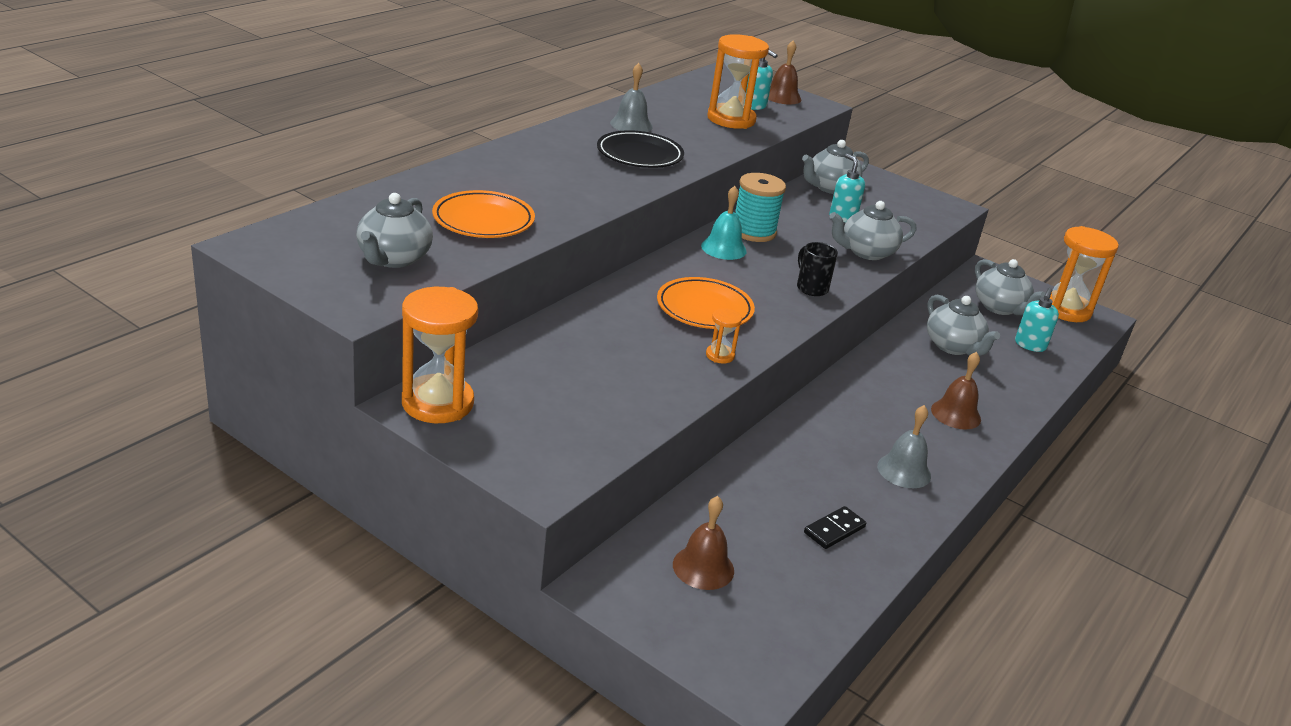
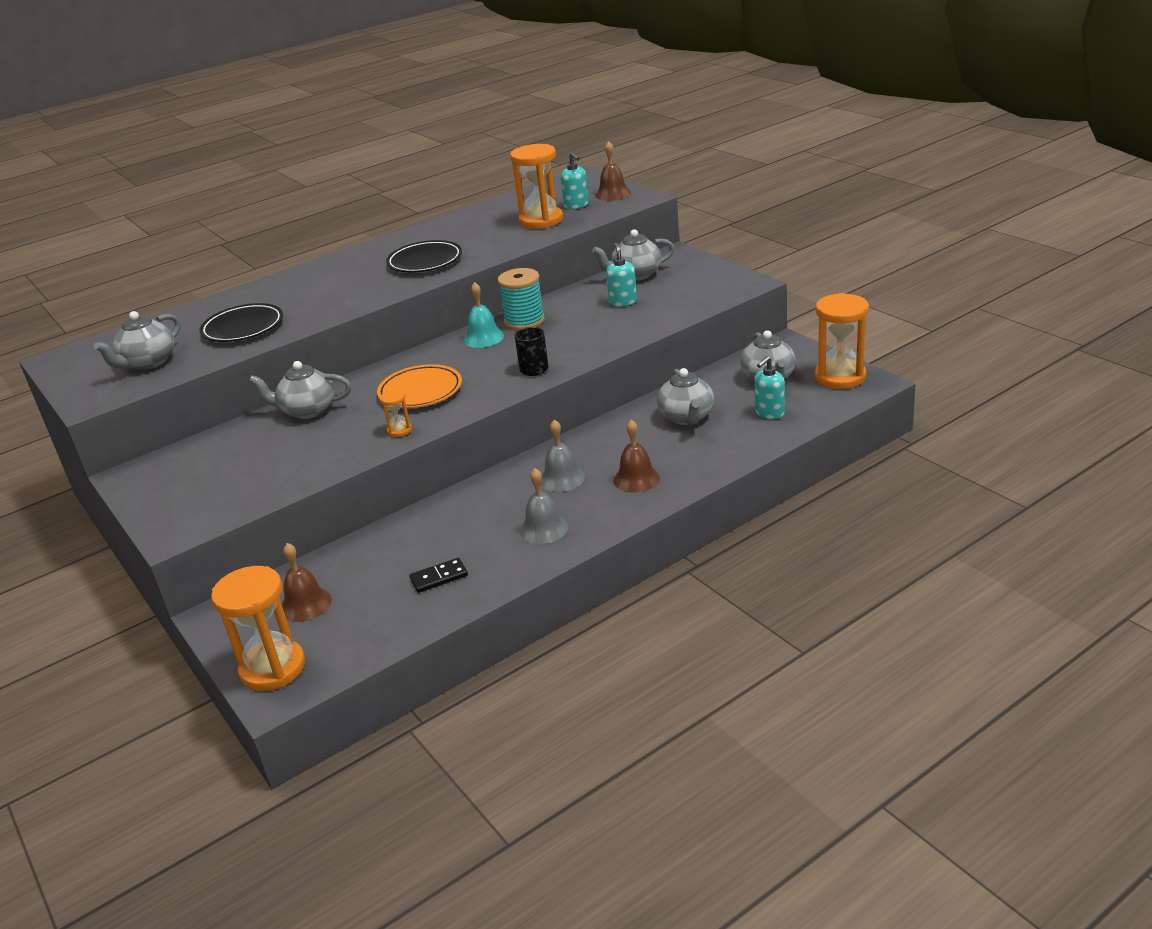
camera: 25 degrees right, 0 degrees up
(437, 403) = (146, 473): orange hourglass -> orange hourglass (273, 668)
(483, 220) = (243, 328): orange plate -> black plate
(631, 125) = (443, 235): grey bell -> grey bell (562, 478)
(866, 252) = (617, 333): grey teapot -> grey teapot (307, 410)

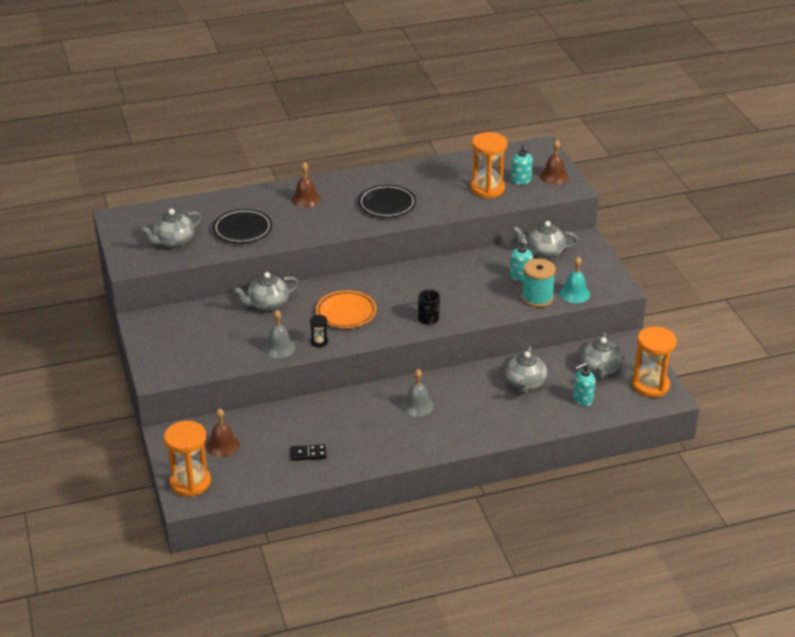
camera: 15 degrees right, 5 degrees up
(307, 410) = (267, 304): grey teapot -> grey teapot turned 45 degrees counterclockwise
(399, 430) = (319, 342): orange hourglass -> black hourglass
(483, 338) = (408, 278): turquoise bell -> turquoise bell (574, 293)
(524, 321) = (443, 271): turquoise spool -> turquoise spool (537, 298)
(543, 528) = (387, 440): grey bell -> grey bell (279, 347)
(636, 479) = (464, 422): brown bell -> brown bell (306, 199)

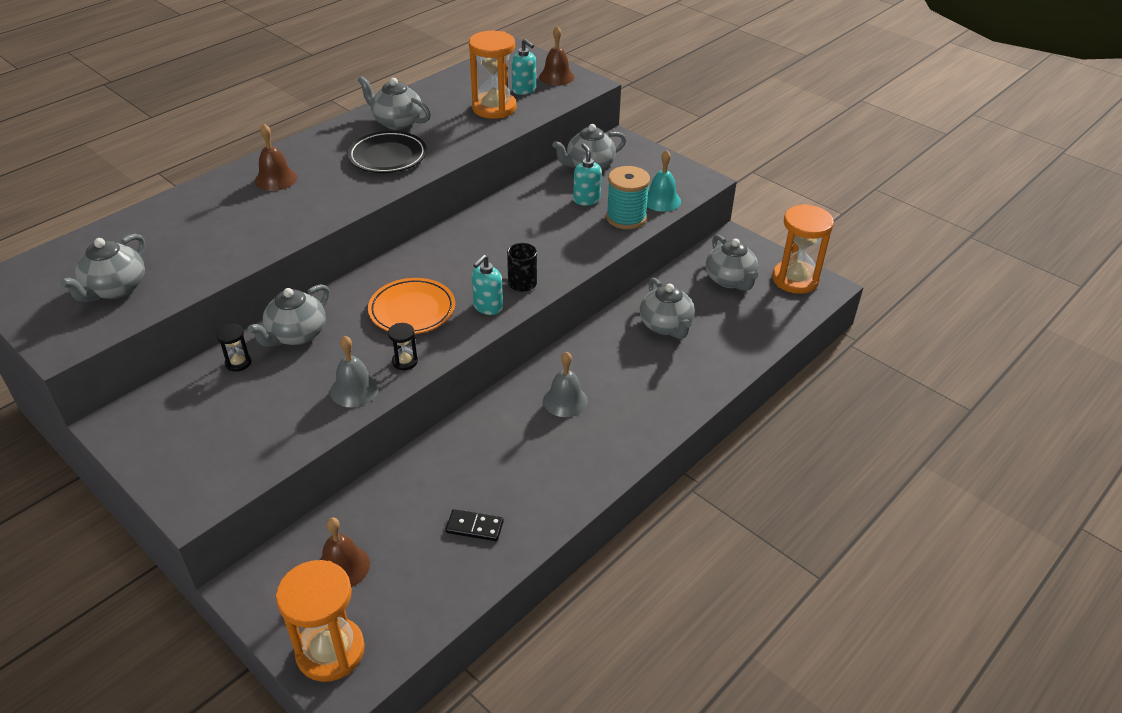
camera: 30 degrees left, 5 degrees up
(224, 310) = (238, 363): none -> black hourglass
(242, 229) = (212, 242): black plate -> none
(308, 454) = (474, 527): black domino -> black domino turned 45 degrees clockwise
(412, 180) = (397, 122): none -> grey teapot
(582, 399) = (742, 321): turquoise soap dispenser -> turquoise soap dispenser (488, 307)

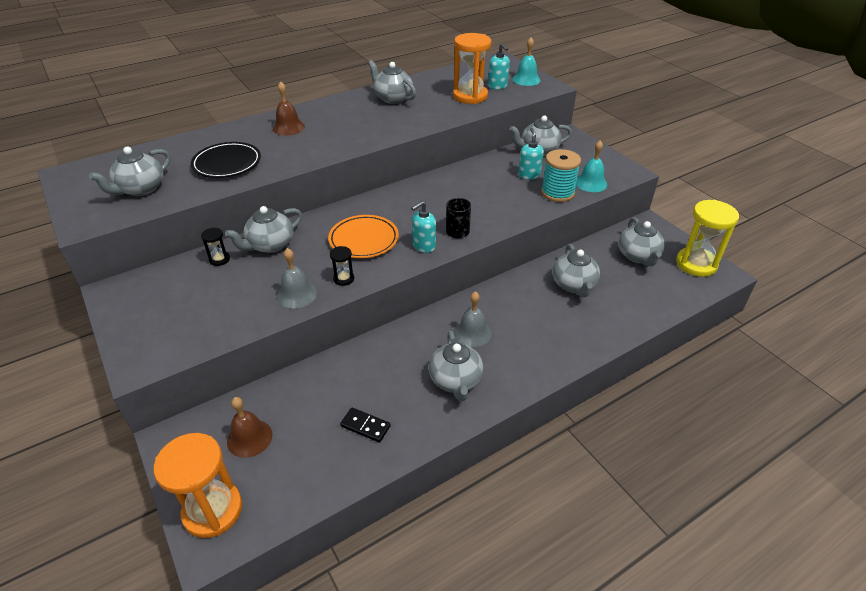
camera: 15 degrees right, 0 degrees up
(388, 157) = (376, 121): black plate -> black plate (227, 164)
(556, 77) = (526, 79): brown bell -> turquoise bell
(562, 458) = (455, 380): none -> grey teapot
(795, 279) = (696, 264): orange hourglass -> yellow hourglass

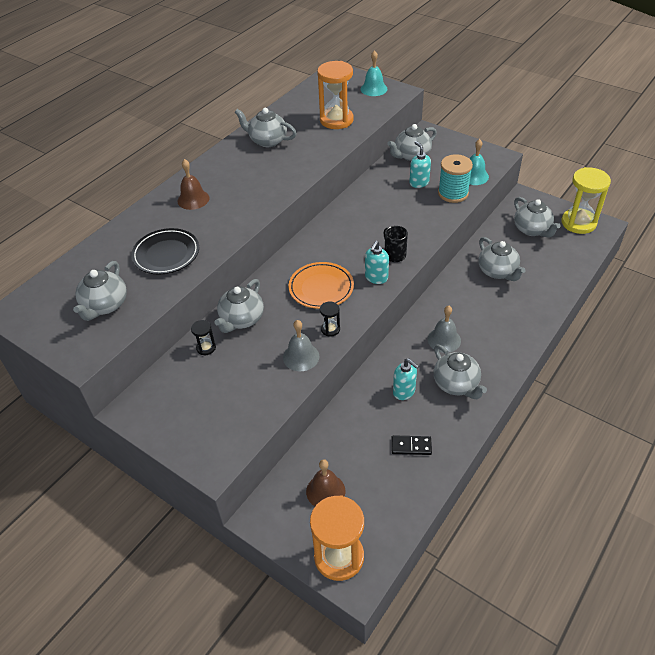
camera: 20 degrees left, 5 degrees up
(498, 86) = (353, 103): turquoise soap dispenser -> turquoise soap dispenser (404, 391)

